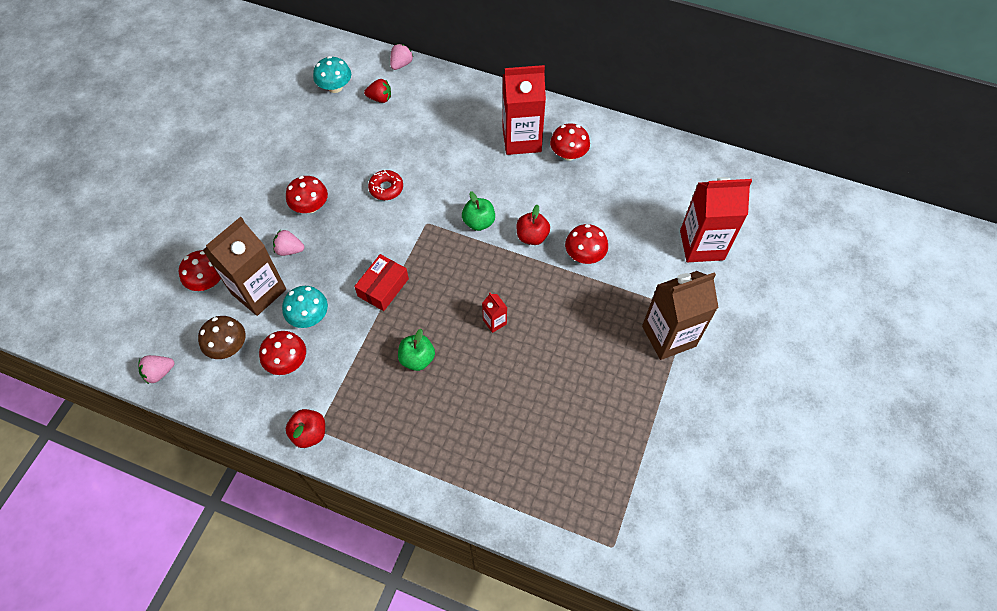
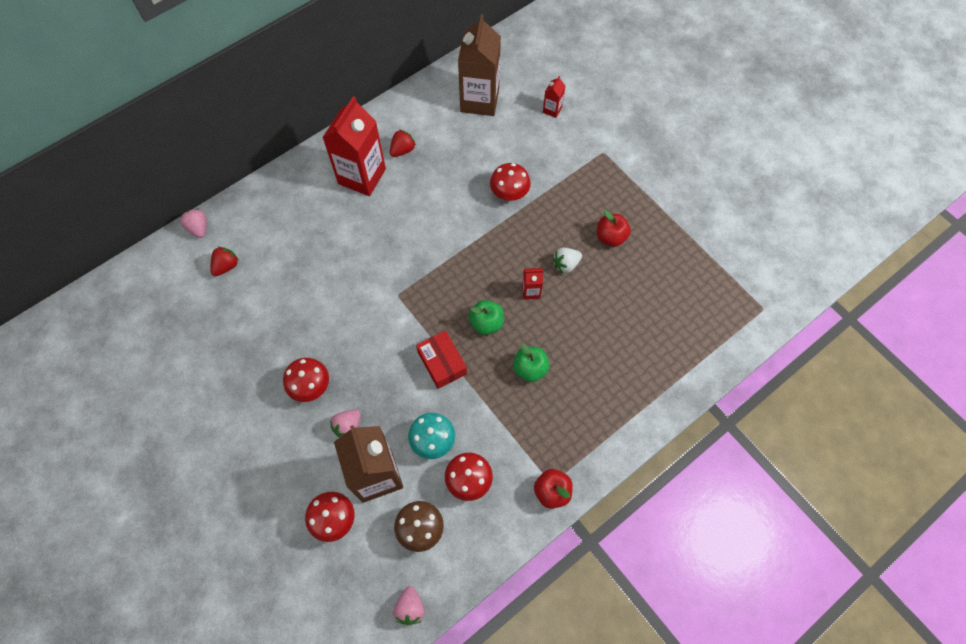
camera: 60 degrees left, 5 degrees up
(335, 87) = (180, 299): turquoise mushroom -> none
(386, 188) = (336, 310): red donut -> none
(479, 222) = (425, 253): green apple -> green apple (486, 323)
(532, 236) = (466, 221): red apple -> red apple (610, 237)
(541, 337) = (566, 264): none -> white strawberry
(568, 154) = (402, 150): red mushroom -> red strawberry
(668, 336) = (617, 177): brown carton -> brown carton (479, 100)
(701, 245) = (552, 110): red carton -> red carton, size x0.43

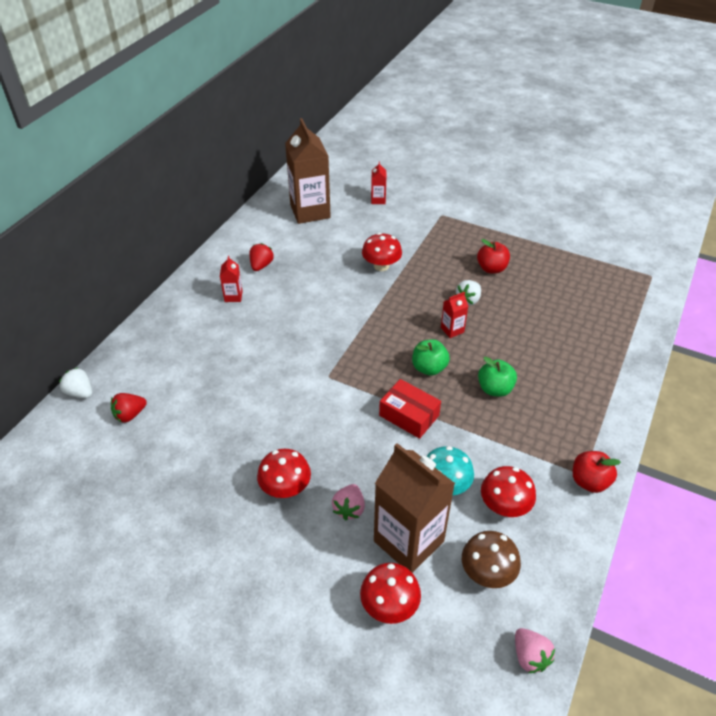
camera: 25 degrees left, 20 degrees down
(199, 228) = (80, 392): pink strawberry -> white strawberry
(226, 266) = (130, 415): red strawberry -> red strawberry turned 135 degrees counterclockwise
(362, 176) = (233, 296): red carton -> red carton, size x0.43

